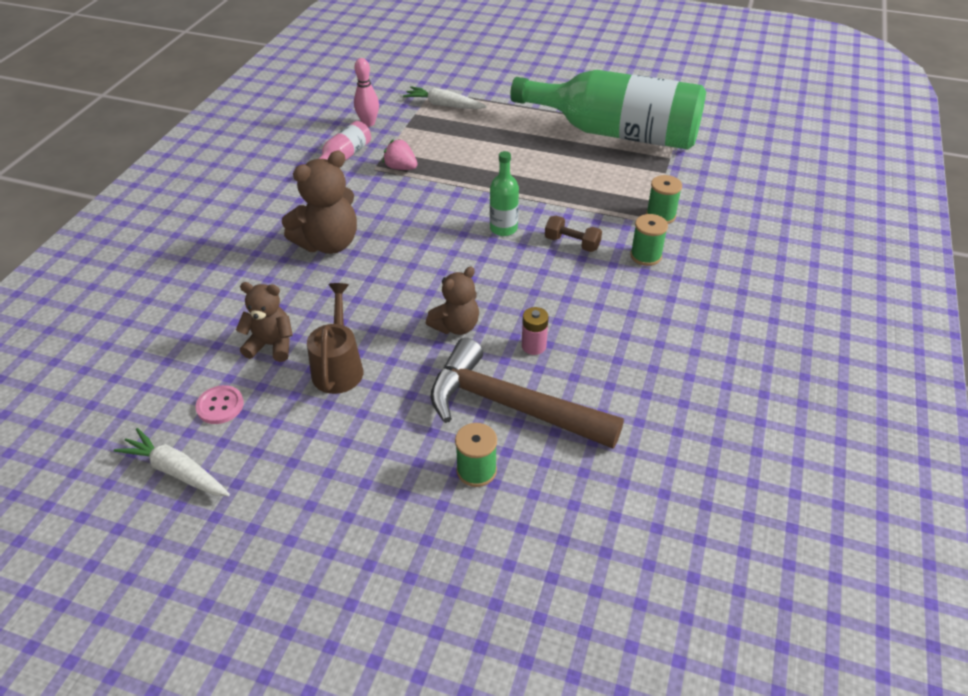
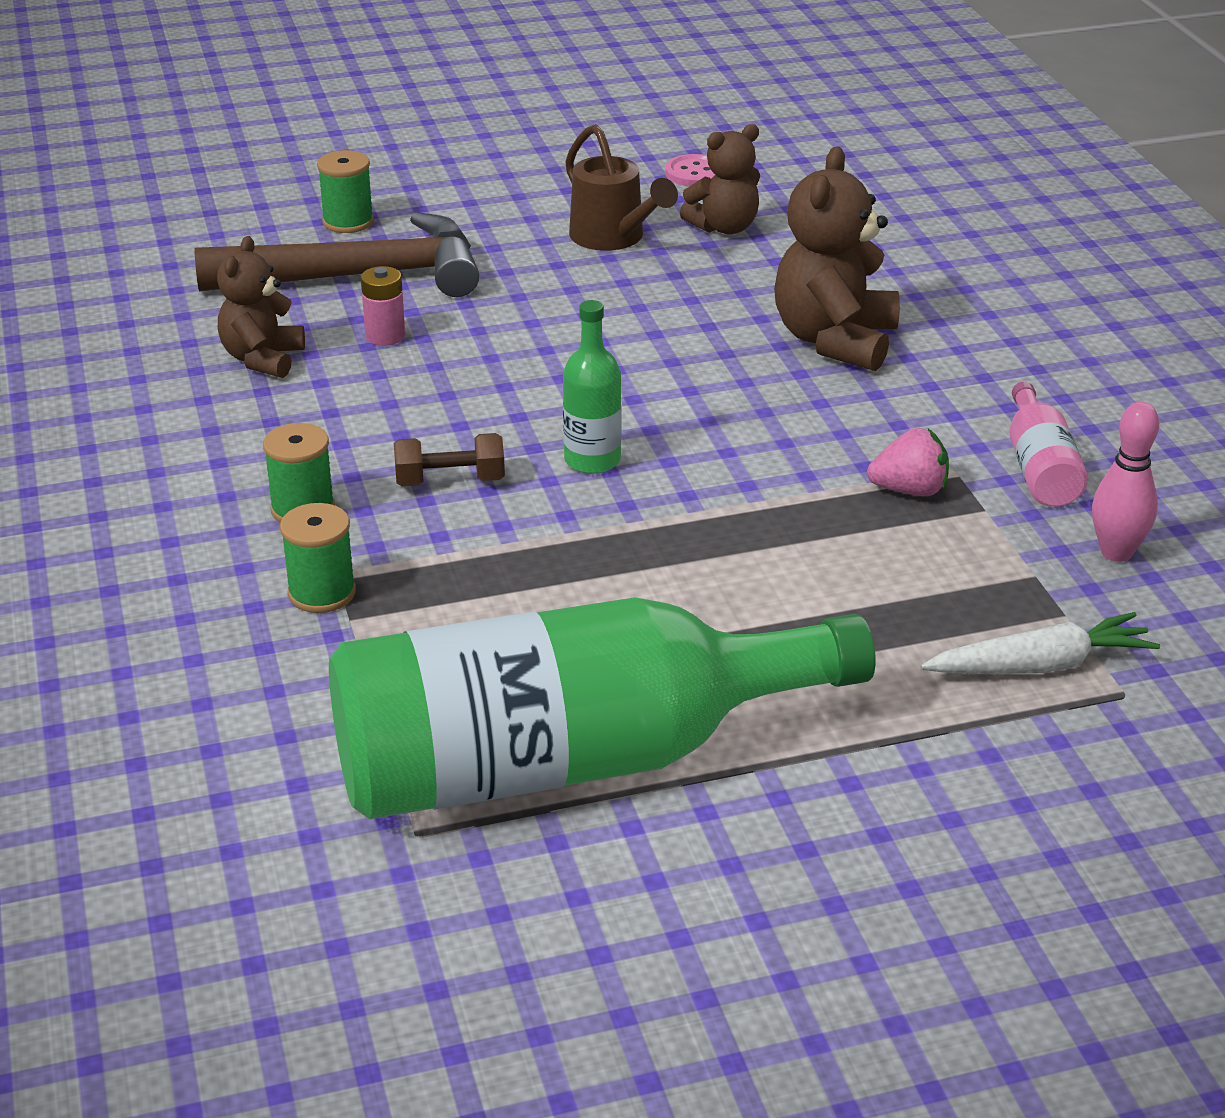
camera: 145 degrees right, 10 degrees down
(177, 471) = (659, 130): white carrot -> none
(456, 326) = (516, 319): brown teddy bear -> brown teddy bear (262, 359)

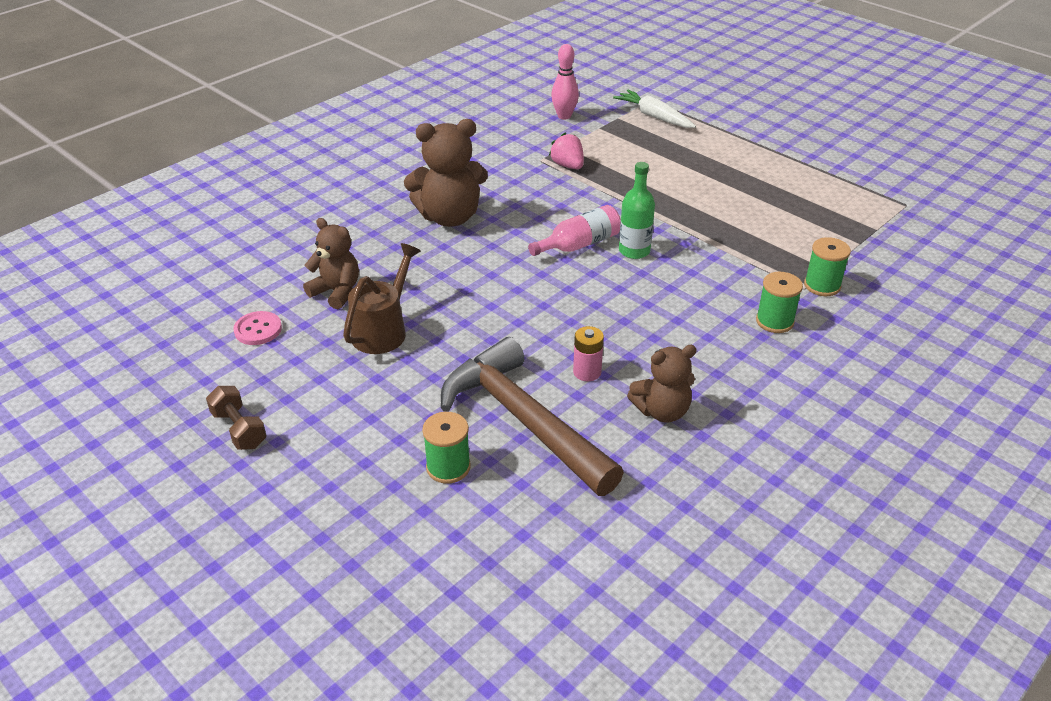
camera: 120 degrees left, 5 degrees up
(450, 481) = (698, 286): brown dumbbell -> brown dumbbell (239, 429)
(568, 761) = (829, 188): green bottle -> none
(1039, 467) = (518, 142): pink bottle -> pink bottle (579, 244)

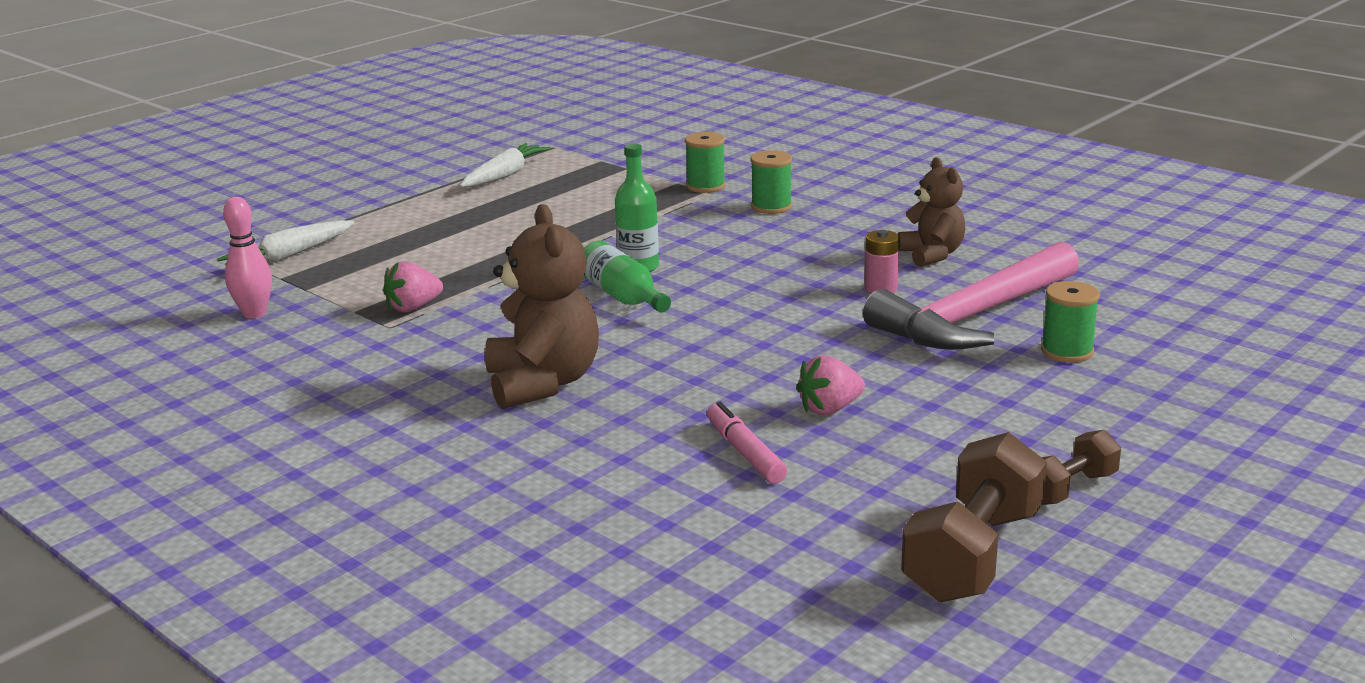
camera: 90 degrees left, 15 degrees down
(184, 374) = (973, 554): none -> brown dumbbell
(258, 330) = (850, 506): pink button -> none
(336, 292) = (745, 453): brown teddy bear -> pink marker
(383, 330) = (829, 409): brown watering can -> pink strawberry
(523, 420) = (974, 317): brown hammer -> pink hammer
(579, 244) = (623, 297): pink bottle -> green bottle
(827, 185) = (505, 175): none -> white carrot

